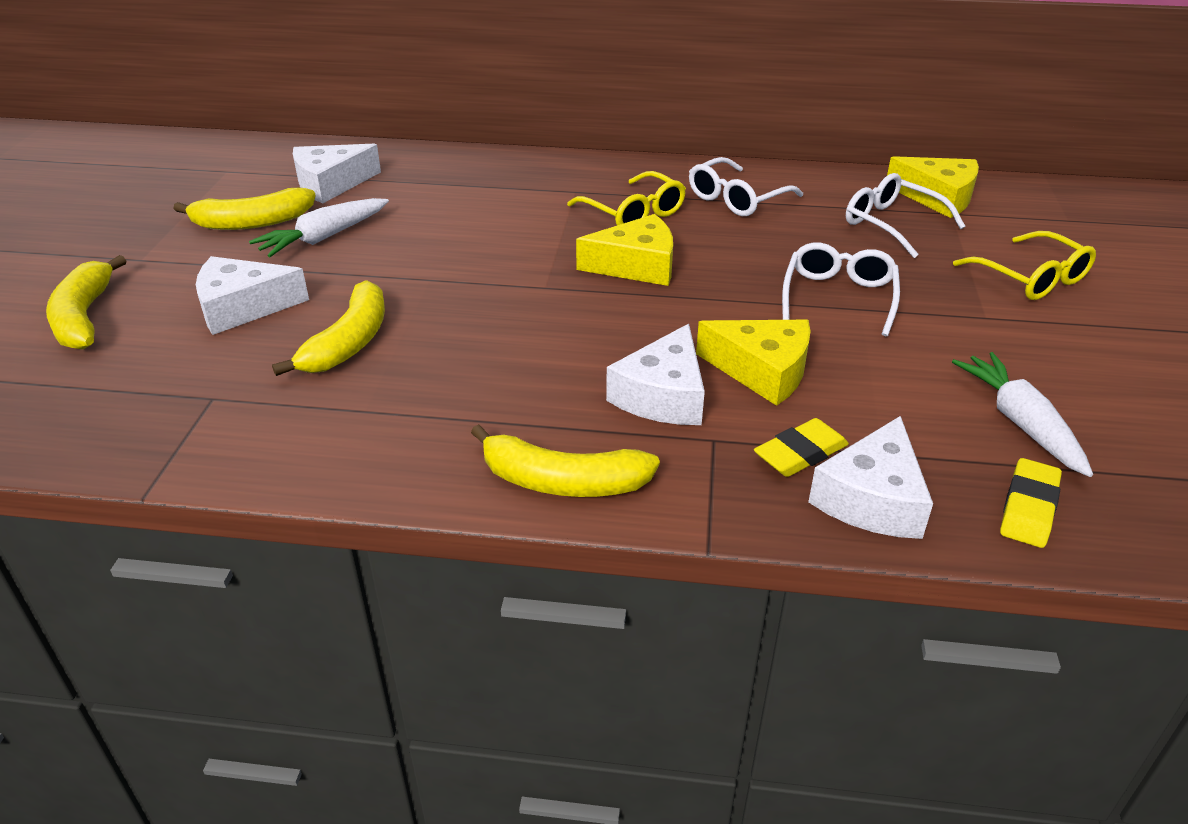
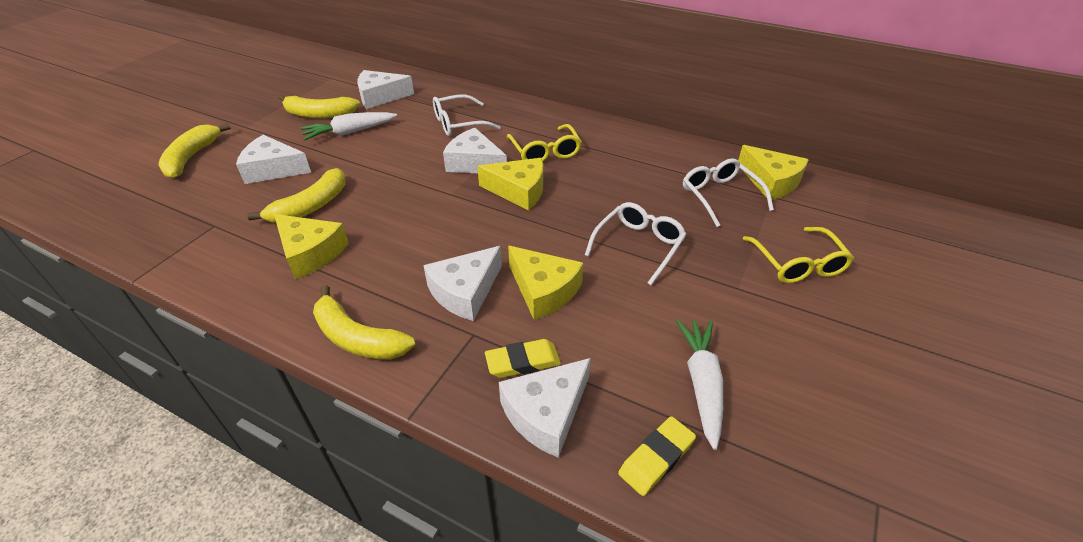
camera: 20 degrees right, 5 degrees up
(402, 399) = (310, 253): none -> yellow cheese
(546, 244) = (474, 163): none -> white cheese
(737, 199) = (622, 154): white glasses -> white glasses (458, 123)

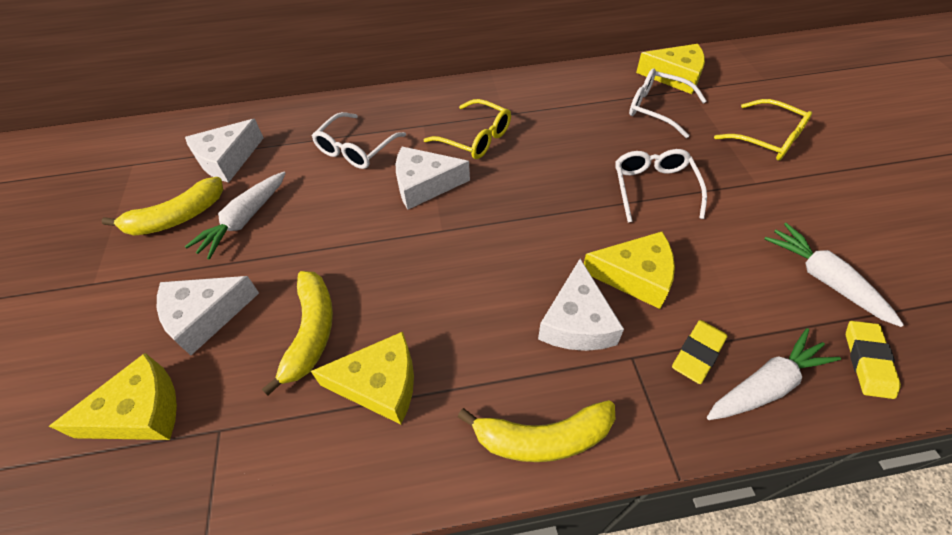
camera: 35 degrees left, 10 degrees up
(191, 157) = (65, 366): yellow banana -> none
(519, 191) = (500, 191): yellow cheese -> yellow cheese (140, 412)
(546, 413) = (765, 385): white cheese -> white carrot

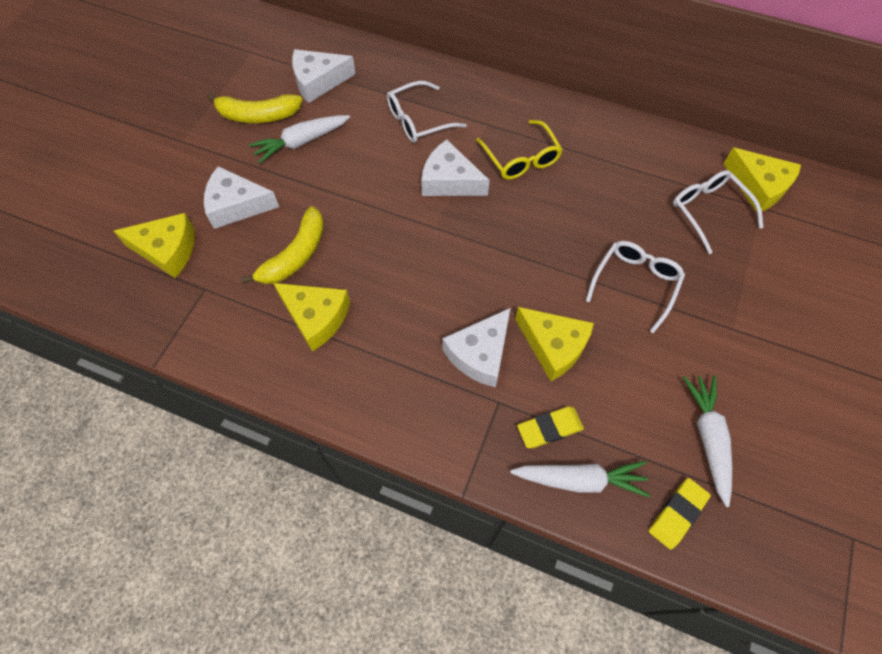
camera: 30 degrees right, 10 degrees up
(542, 438) = (394, 415): yellow banana -> none
(767, 139) = (787, 295): yellow glasses -> none

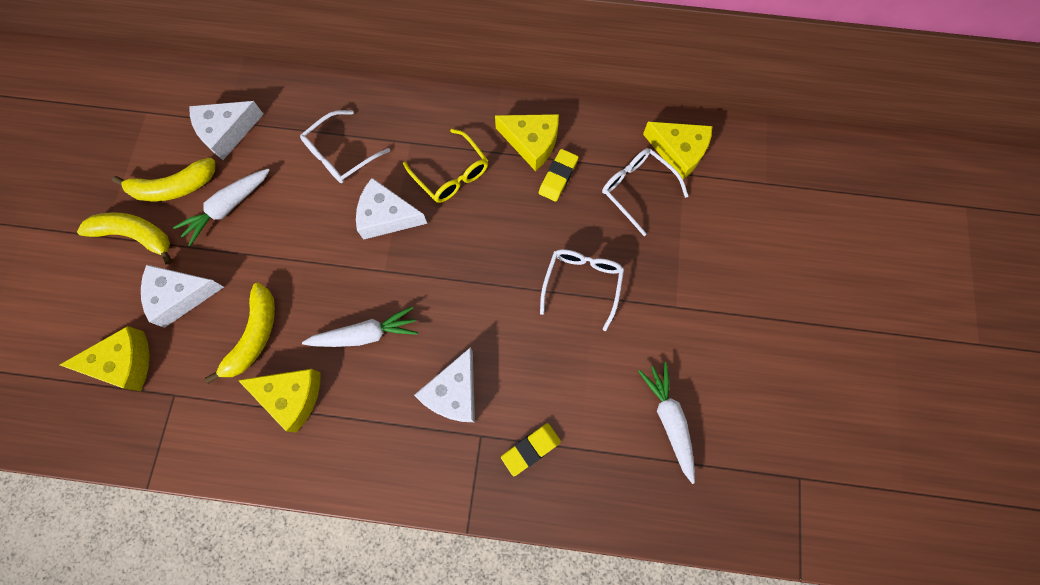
camera: 15 degrees left, 10 degrees up
(211, 147) = (136, 236): none -> yellow banana
(553, 346) = (519, 367): yellow cheese -> yellow cheese (532, 143)
(580, 479) = (566, 490): white carrot -> white carrot (365, 334)
(677, 514) = (653, 498): yellow eraser -> yellow eraser (558, 177)

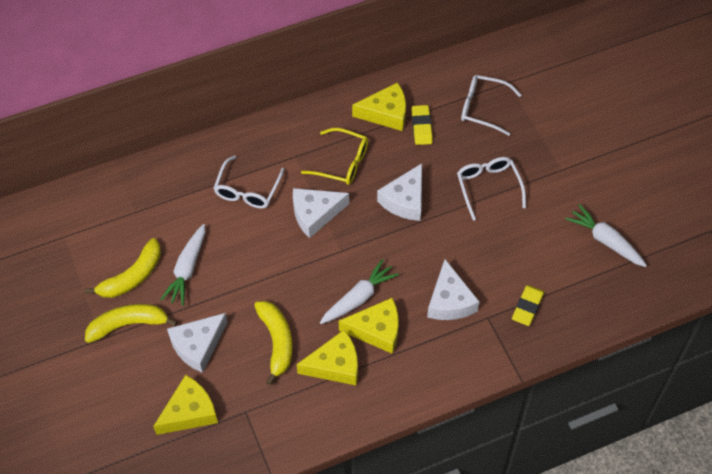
camera: 30 degrees left, 15 degrees down
(227, 132) = (144, 218): white cheese -> white cheese (405, 200)
(678, 152) = (494, 70): yellow cheese -> yellow cheese (376, 330)

